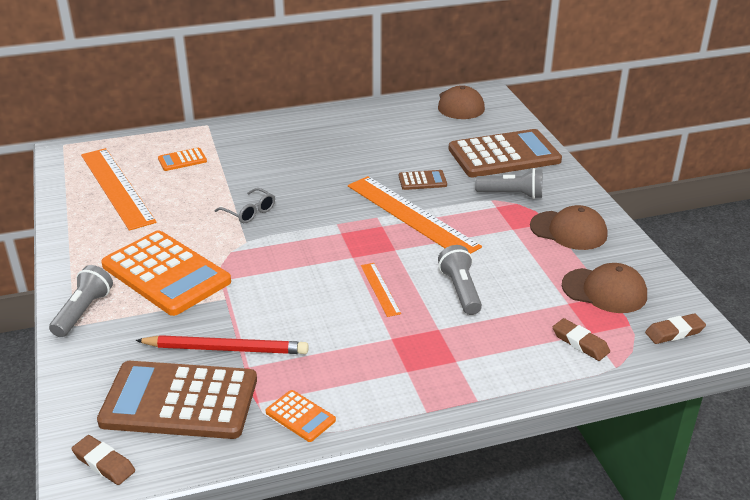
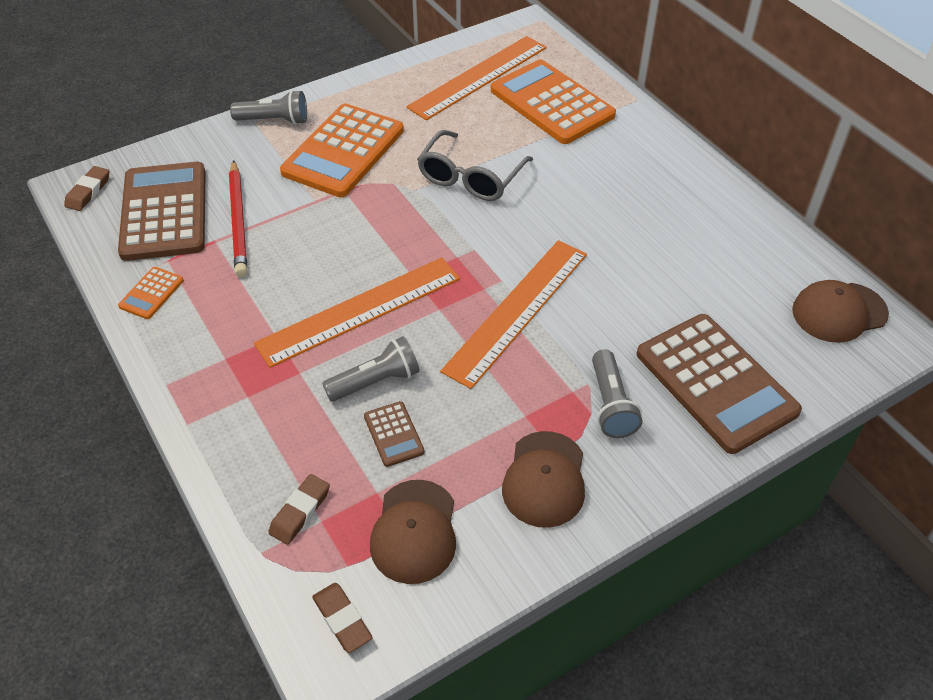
camera: 75 degrees right, 15 degrees up
(182, 160) = (551, 103): orange calculator -> orange calculator, size x2.29
(249, 212) = (470, 178): grey glasses -> grey glasses, size x1.72
(380, 289) = (360, 311): orange ruler -> orange ruler, size x2.17
(422, 181) = (603, 307): brown calculator -> brown calculator (394, 434)

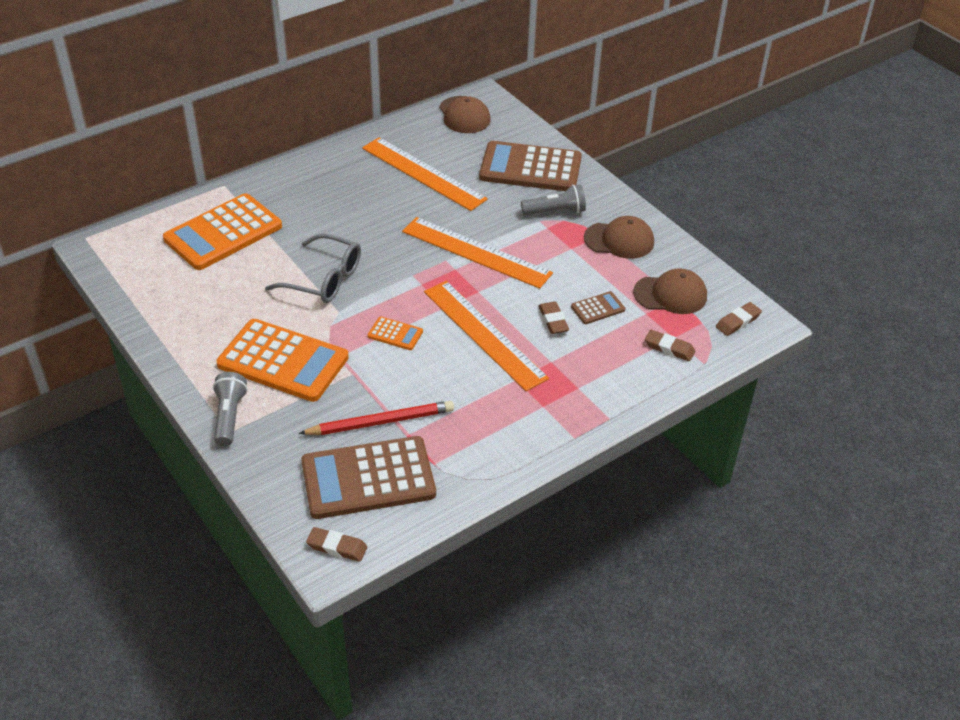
camera: 95 degrees left, 5 degrees down
(151, 293) = (476, 467): orange calculator -> orange calculator (395, 334)
(375, 381) = (553, 320): grey flashlight -> brown eraser
(478, 77) = (176, 278): orange ruler -> orange ruler (423, 173)
(716, 382) = (530, 168): brown calculator -> brown calculator turned 135 degrees counterclockwise

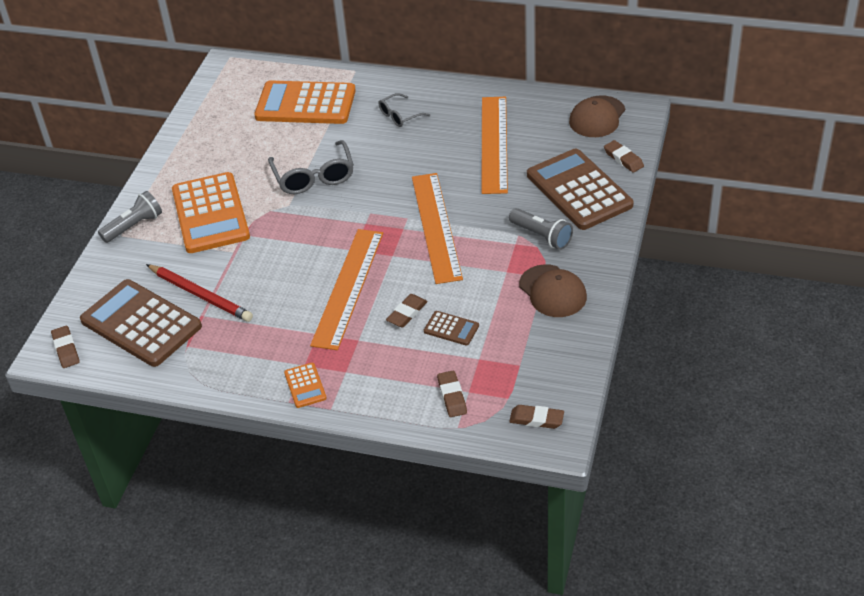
camera: 55 degrees right, 0 degrees up
(318, 196) = (399, 116): none -> grey glasses
(395, 334) = (297, 245): orange calculator -> orange calculator (305, 385)
(525, 132) = (623, 159): none -> brown eraser
(670, 295) = (521, 360): brown cap -> none

